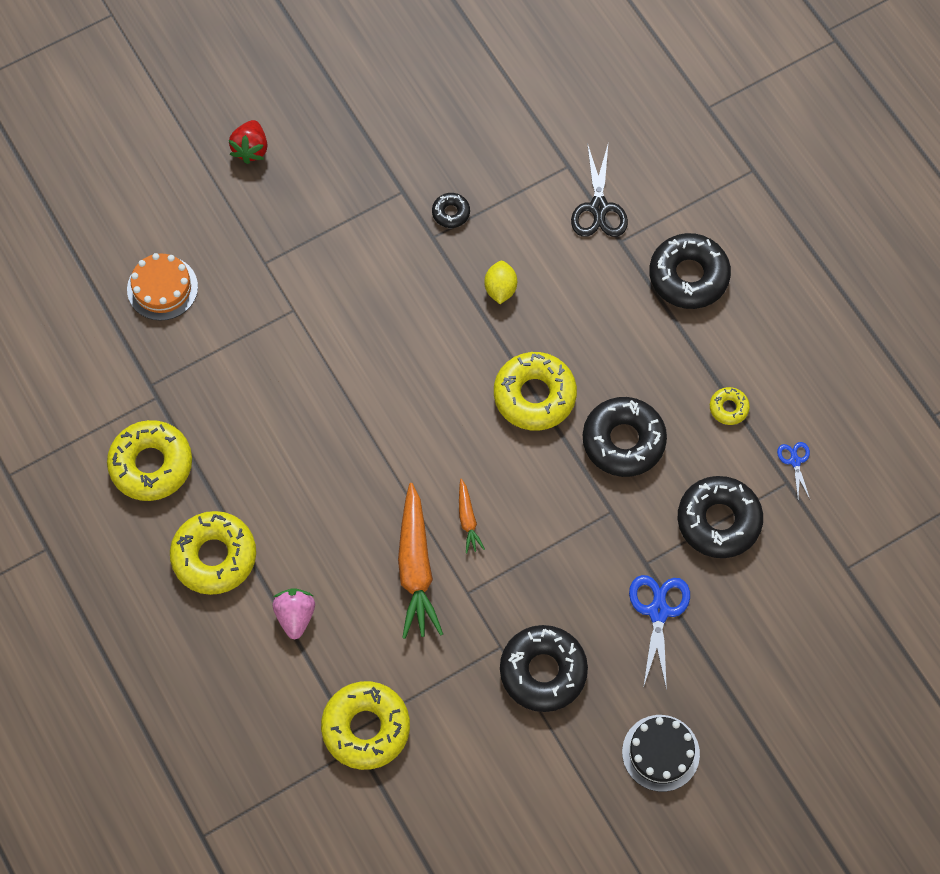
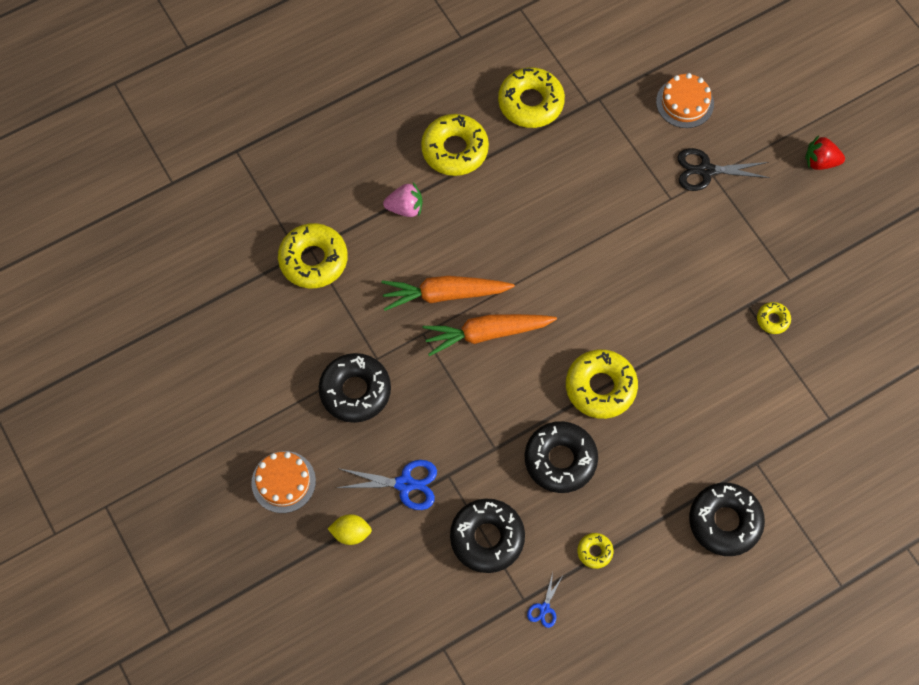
camera: 90 degrees right, 0 degrees up
(451, 213) = (773, 320): black donut -> yellow donut
(467, 519) = (486, 333): orange carrot -> orange carrot, size x2.04
(500, 289) = (701, 360): yellow lemon -> yellow lemon (351, 533)
(599, 208) = (789, 444): black scissors -> black scissors (706, 170)
(660, 753) = (283, 482): black cake -> orange cake
(795, 461) = (544, 608): blue scissors -> blue scissors turned 120 degrees clockwise

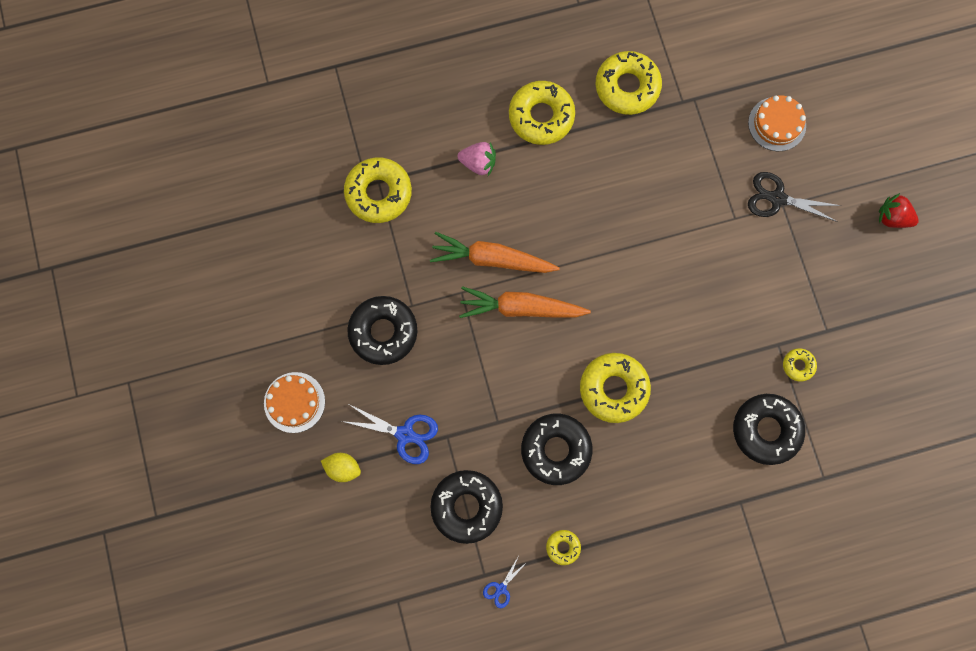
camera: 15 degrees right, 10 degrees up
(724, 521) = (693, 551): black donut -> black donut (766, 430)

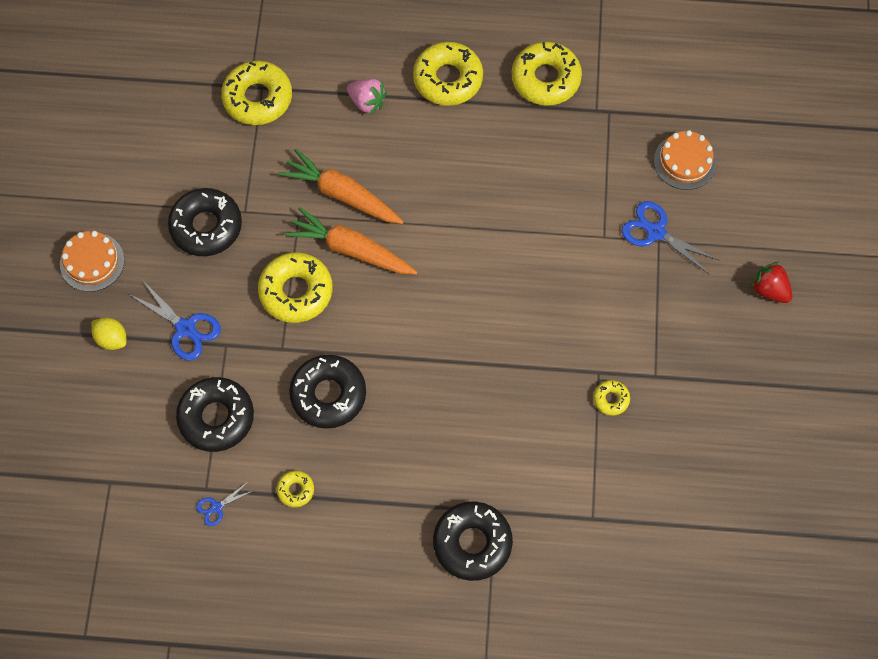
camera: 20 degrees right, 10 degrees down
(613, 389) = (411, 357): yellow donut -> yellow donut (296, 291)
(766, 430) = (551, 450): black donut -> black donut (472, 543)
(777, 198) = (656, 232): black scissors -> blue scissors

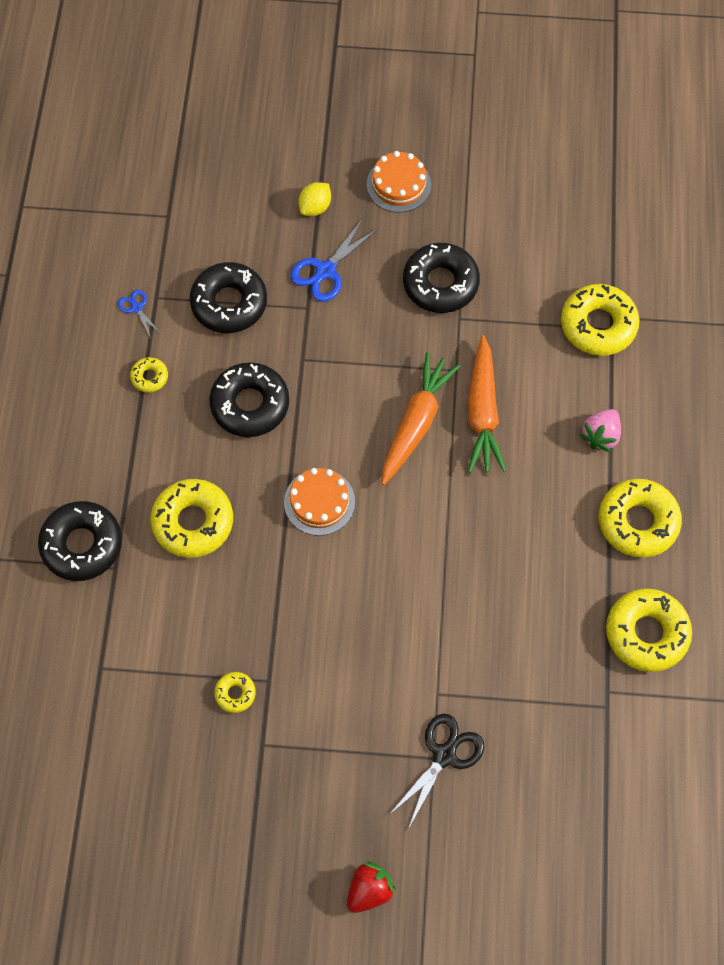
camera: 90 degrees right, 0 degrees up
(296, 291) = (366, 370): yellow donut -> yellow donut (193, 522)
(342, 194) = (482, 412): orange carrot -> orange carrot turned 150 degrees clockwise
(656, 232) = (444, 755): blue scissors -> black scissors
(684, 162) = (541, 796): orange cake -> orange cake (319, 502)

